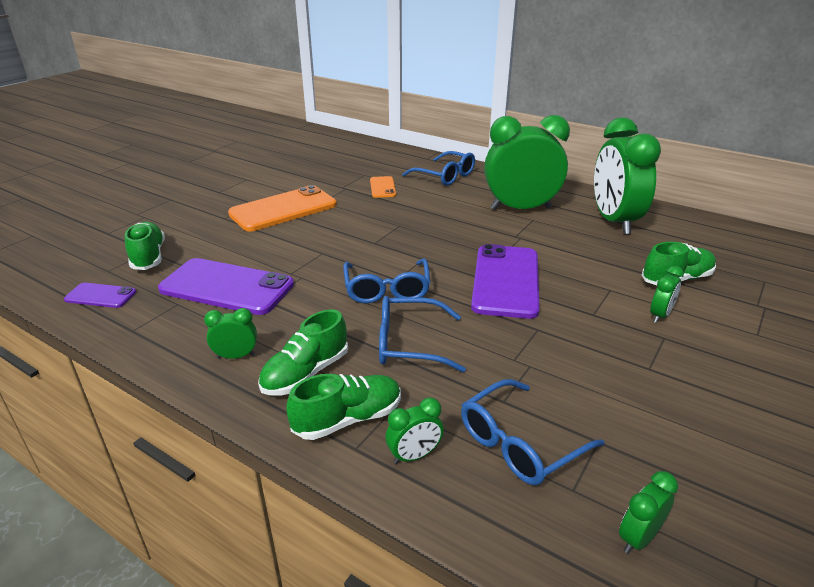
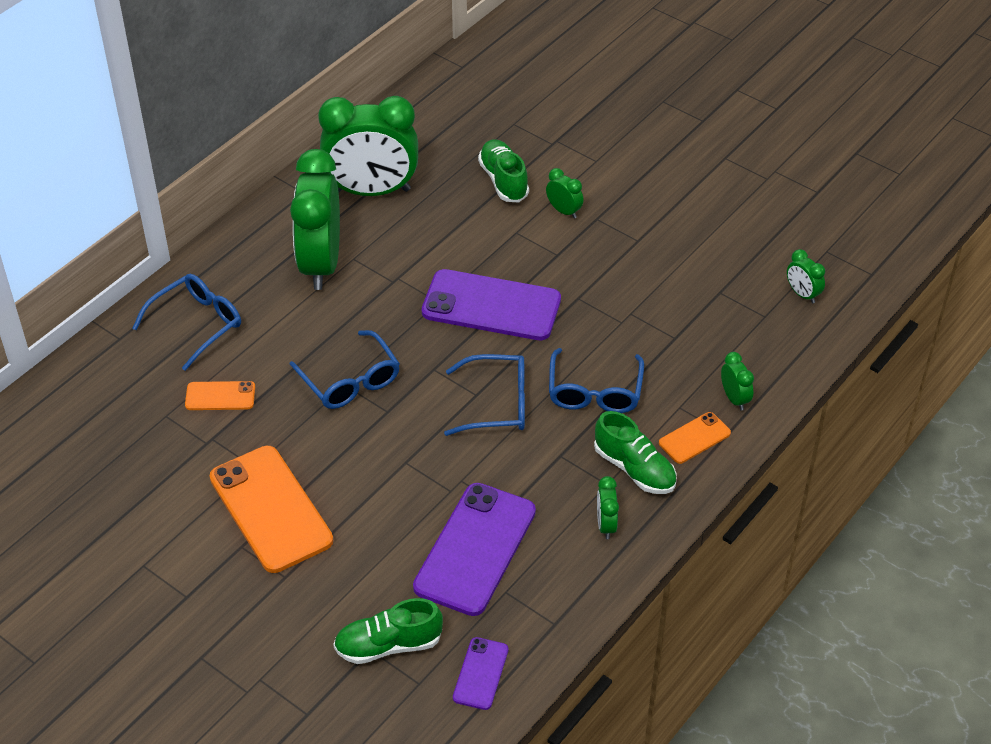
camera: 85 degrees left, 15 degrees up
(348, 419) = (694, 438): green shoe -> orange phone
(519, 443) = (722, 336): blue glasses -> blue glasses (350, 381)

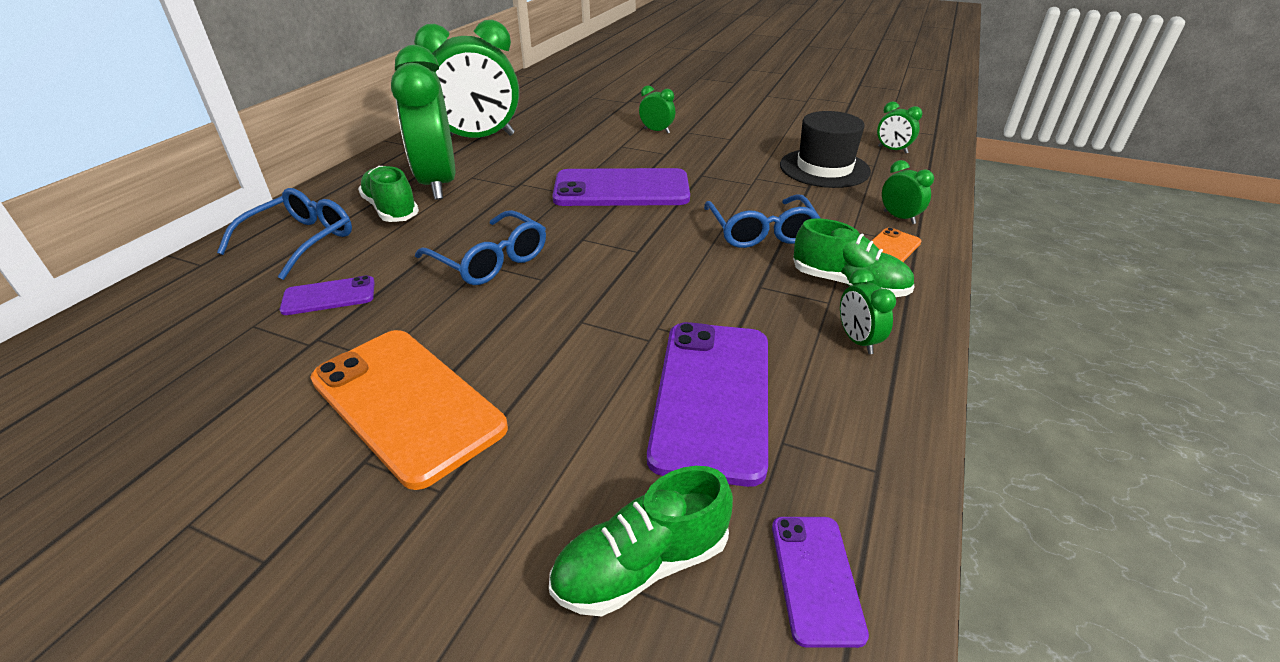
camera: 15 degrees left, 10 degrees down
(220, 396) = (329, 296): orange phone -> purple phone
(497, 404) = (665, 255): blue glasses -> none
(503, 180) = (595, 122): green shoe -> green shoe (391, 210)
(709, 311) = (824, 168): none -> black hat

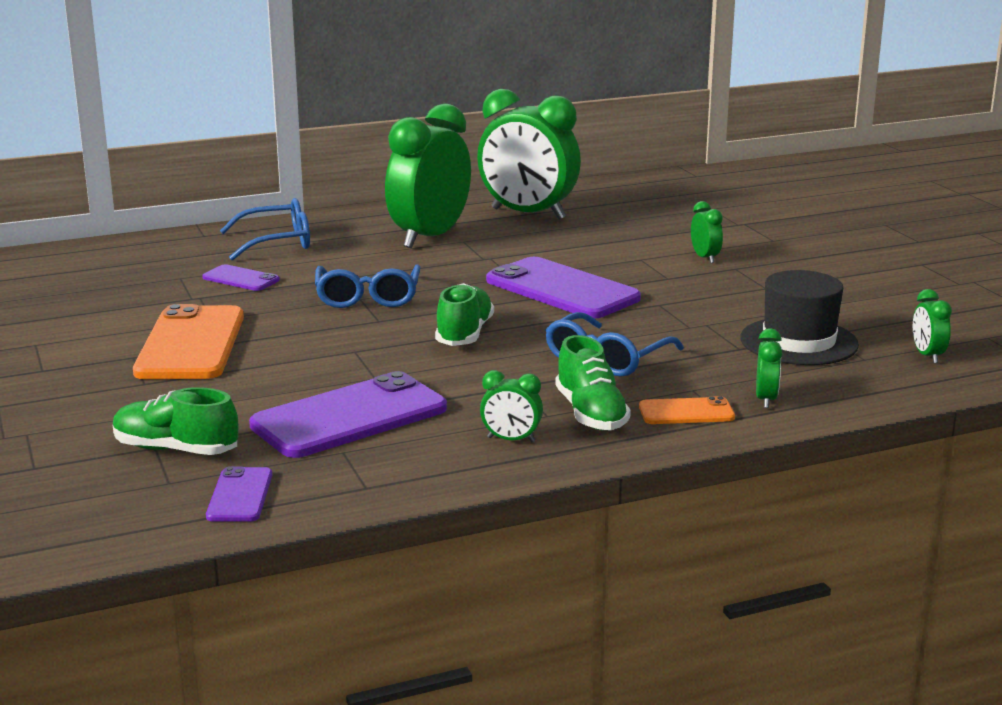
camera: 45 degrees right, 15 degrees down
(391, 210) = (365, 243): green shoe -> green shoe (464, 334)
(816, 578) = (240, 495): purple phone -> purple phone turned 45 degrees counterclockwise
(857, 340) = (511, 440): green clock -> green clock turned 105 degrees counterclockwise

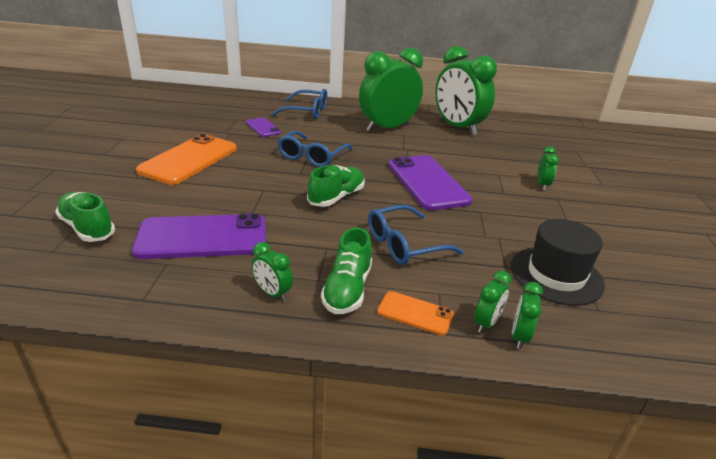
camera: 25 degrees right, 10 degrees up
(240, 495) = (70, 277): purple phone -> none
(927, 355) = (657, 325): green clock -> green clock (519, 336)

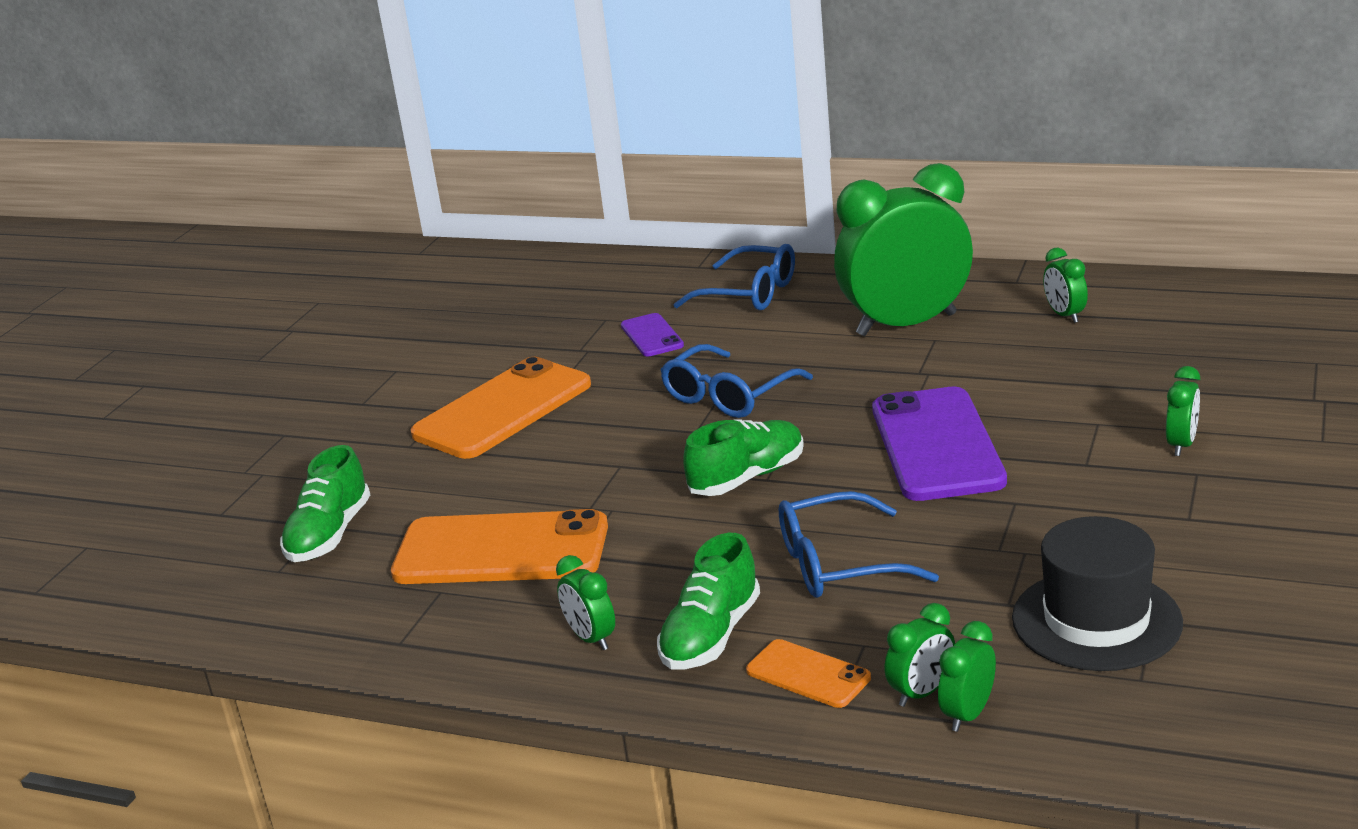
camera: 20 degrees right, 5 degrees down
(87, 228) = (329, 535): green shoe -> green shoe turned 135 degrees counterclockwise
(202, 237) = (501, 550): purple phone -> orange phone
(457, 127) = (1064, 315): green clock -> green clock, size x0.41

